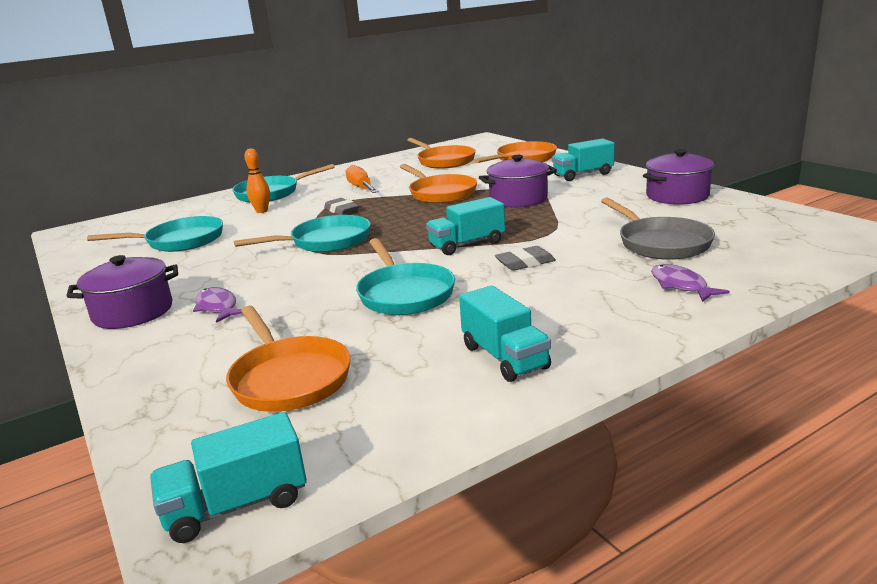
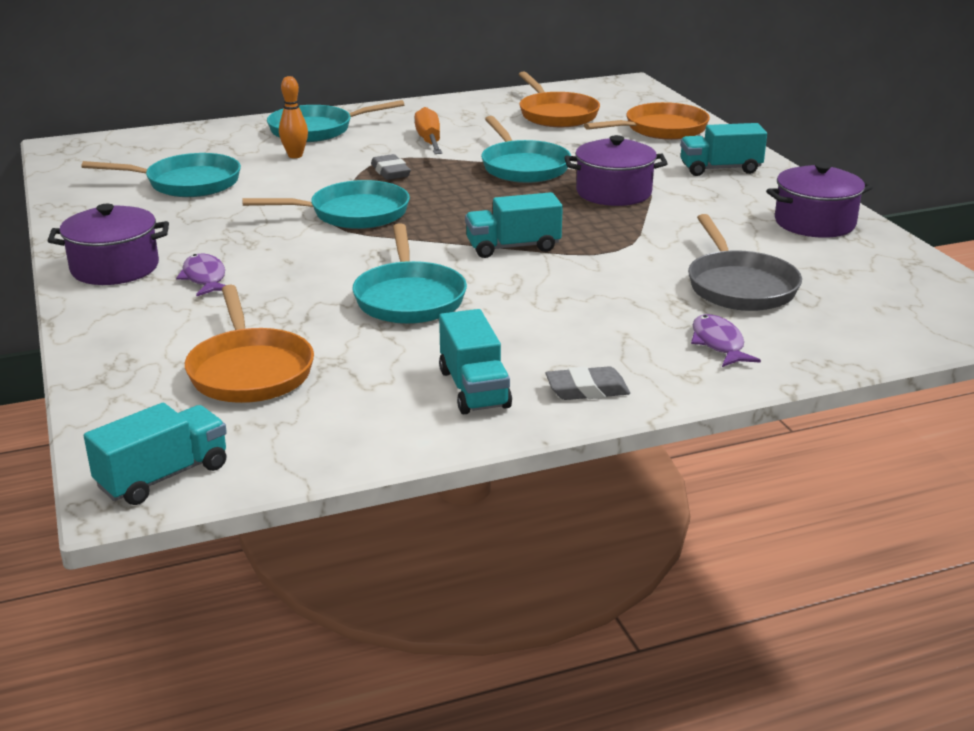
camera: 10 degrees right, 5 degrees up
(237, 505) = (163, 476): turquoise truck -> turquoise truck turned 150 degrees clockwise
(440, 193) = (523, 167): orange pan -> turquoise pan
(525, 263) = (564, 284): grey eraser -> grey eraser (587, 390)

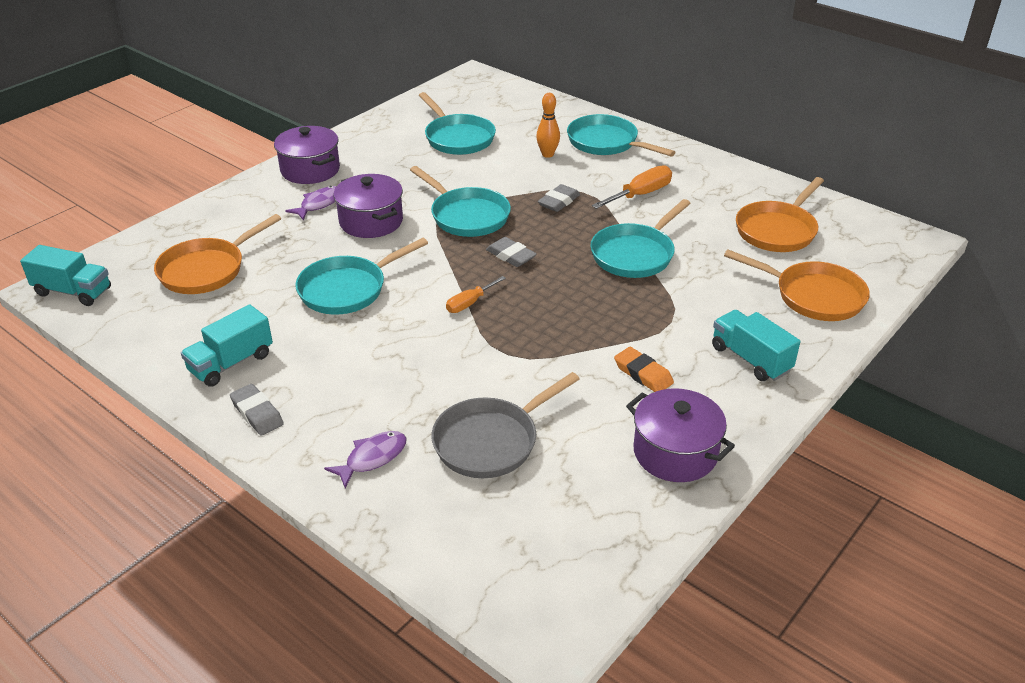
camera: 60 degrees right, 10 degrees up
(455, 212) = (511, 256): none -> grey eraser
(513, 247) = (469, 303): turquoise truck -> orange screwdriver
(613, 193) = (627, 316): purple pot -> purple pot (371, 221)
(702, 208) = (643, 374): none -> orange eraser

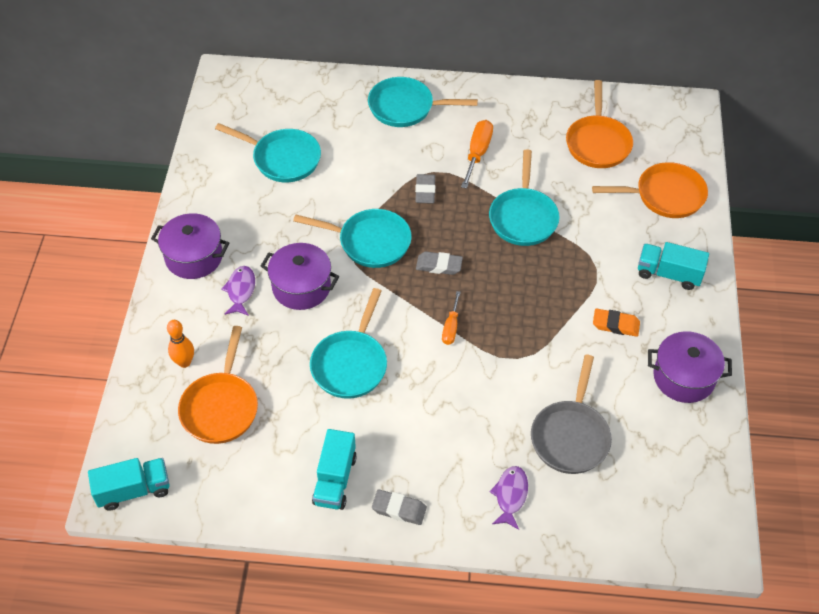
camera: 35 degrees left, 15 degrees up
(547, 154) = (372, 143): orange bowling pin -> orange bowling pin (184, 362)

